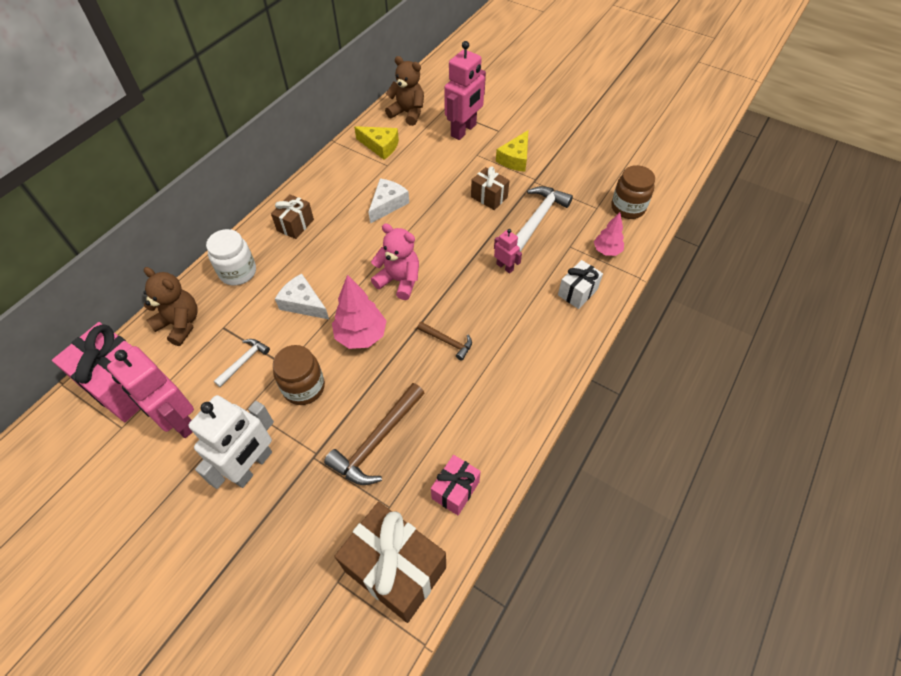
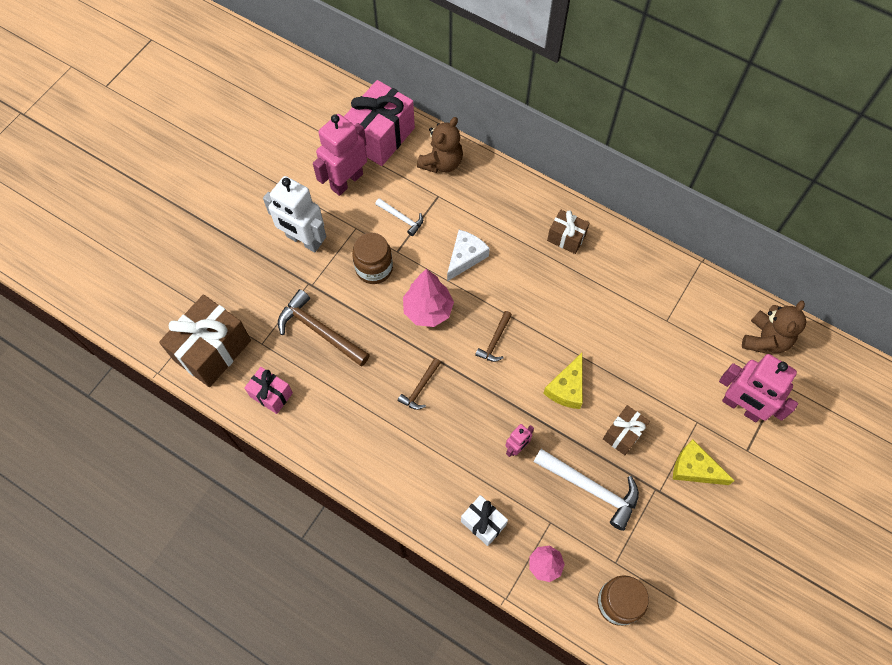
camera: 90 degrees right, 10 degrees up
(238, 272) = (502, 197): white jar -> none
(380, 146) = (698, 311): yellow cheese -> yellow cheese (567, 388)
(387, 204) = (603, 324): white cheese -> none
(399, 281) = (495, 341): pink teddy bear -> brown hammer

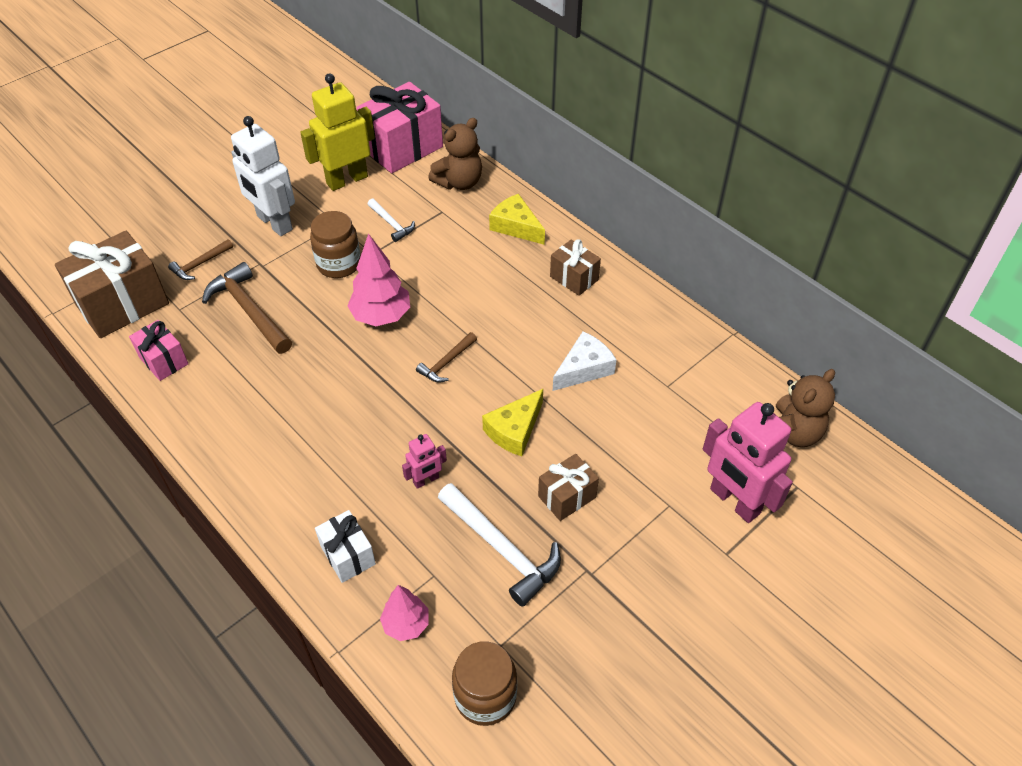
camera: 15 degrees right, 15 degrees down
(346, 181) = (347, 180): pink robot -> yellow robot
(420, 388) = (337, 391): brown hammer -> brown hammer (200, 264)
(465, 257) = (447, 274): white cheese -> white cheese (584, 369)
(694, 468) = (647, 558): yellow cheese -> yellow cheese (516, 226)

